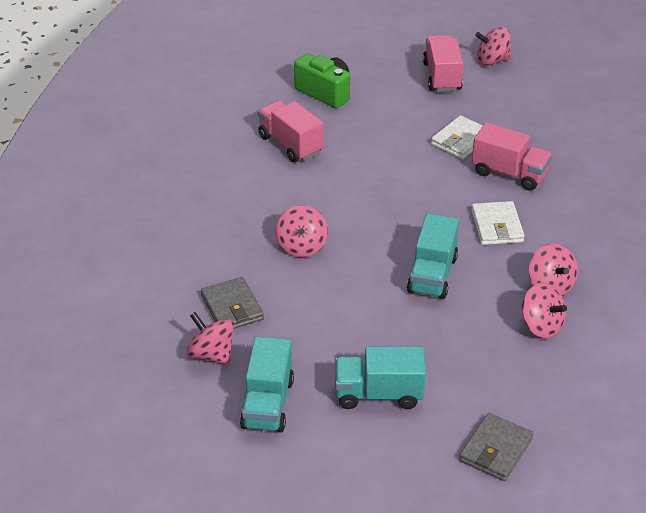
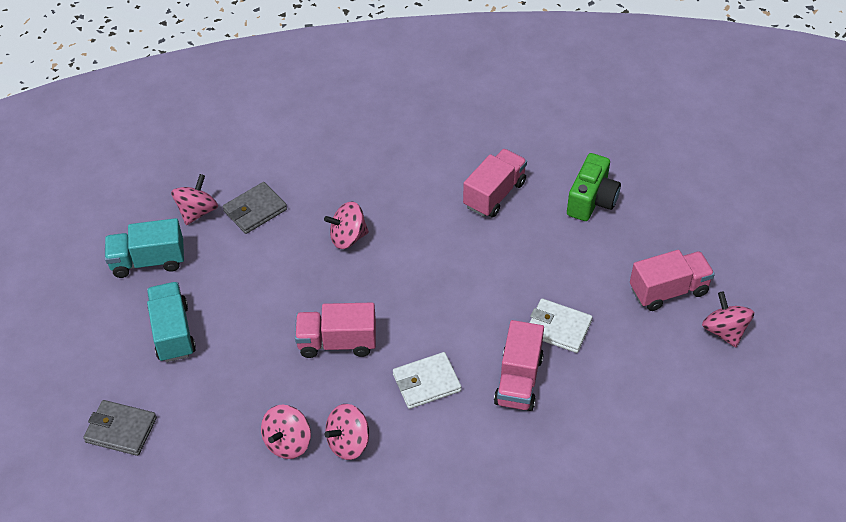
camera: 75 degrees right, 10 degrees up
(432, 275) = (337, 342): turquoise truck -> pink truck

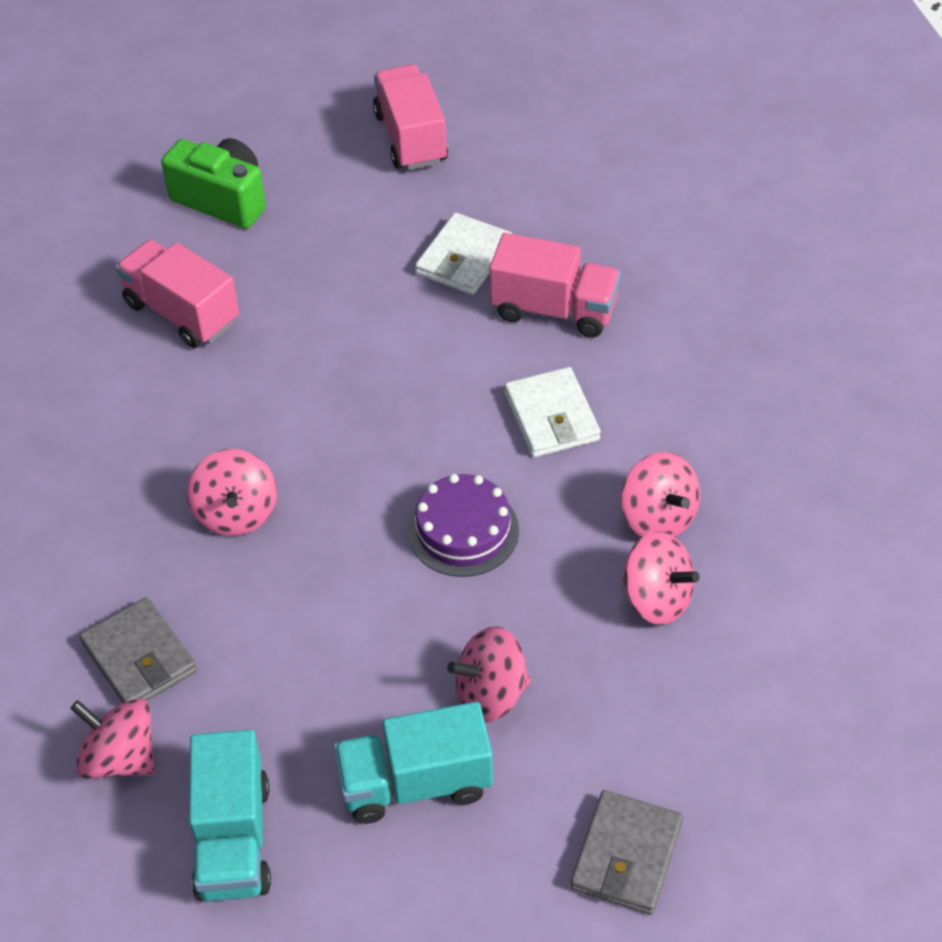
camera: 85 degrees left, 0 degrees up
(337, 342) = (463, 531): pink truck -> purple cake
(724, 331) = (487, 94): pink spinning top -> pink spinning top (491, 694)

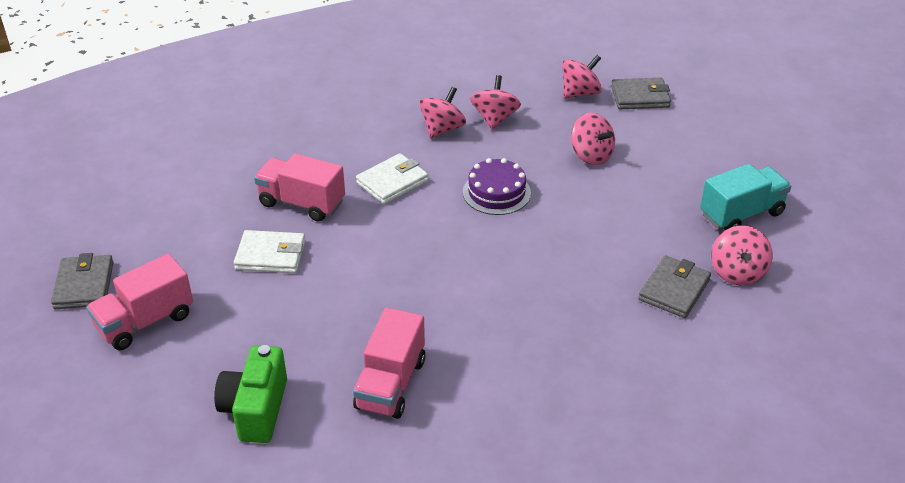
camera: 115 degrees left, 10 degrees down
(236, 513) = (546, 287): pink spinning top -> pink spinning top (580, 93)
(415, 783) = (659, 165): turquoise truck -> none
(502, 99) = (84, 285): none -> grey wallet
(554, 309) = (302, 203): pink truck -> pink truck turned 60 degrees counterclockwise

